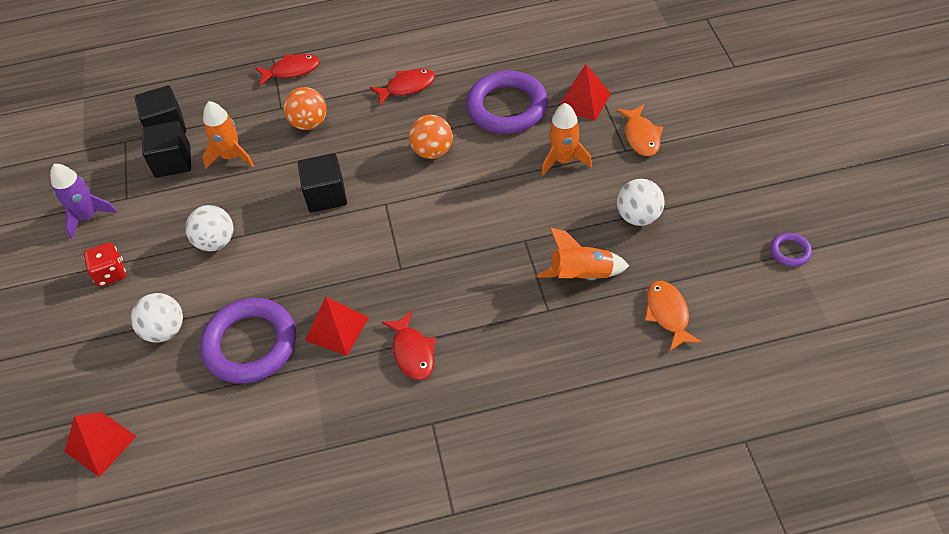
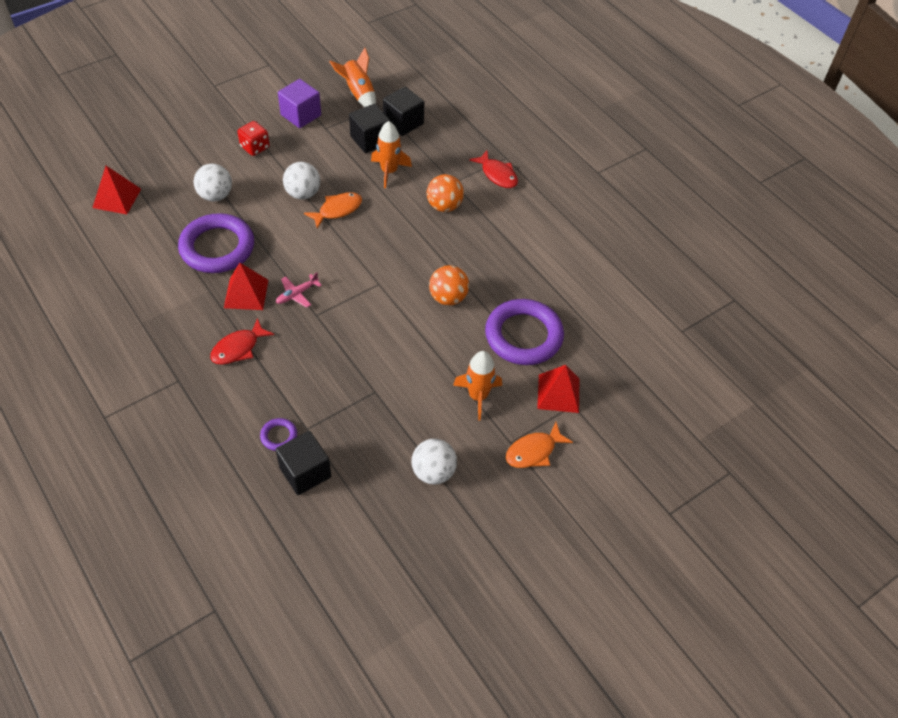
camera: 60 degrees right, 0 degrees up
(88, 216) = (301, 115): purple rocket -> purple cube
(326, 195) = (372, 243): black cube -> black cube (305, 472)
(362, 279) = (297, 294): none -> pink plane
(407, 87) = (515, 257): red fish -> none
(581, 275) = (351, 444): orange rocket -> orange rocket (358, 93)
(668, 314) = (330, 521): orange fish -> orange fish (337, 210)
(790, 251) = (437, 611): purple ring -> purple ring (279, 436)

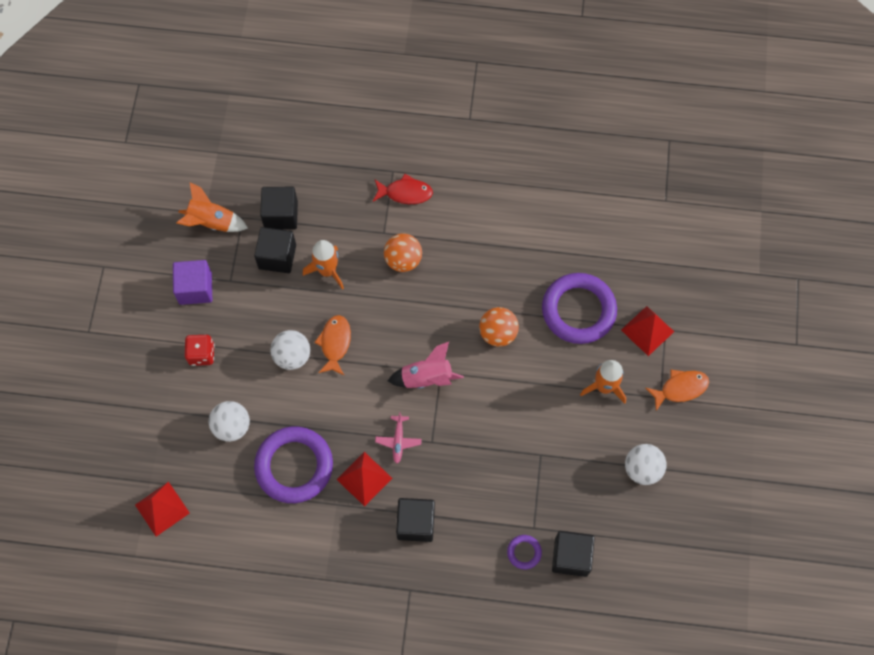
camera: 45 degrees left, 15 degrees up
(238, 348) = (415, 523): red fish -> black cube
(365, 278) = (426, 378): none -> pink rocket
(533, 451) = (680, 388): orange fish -> orange fish turned 120 degrees counterclockwise

